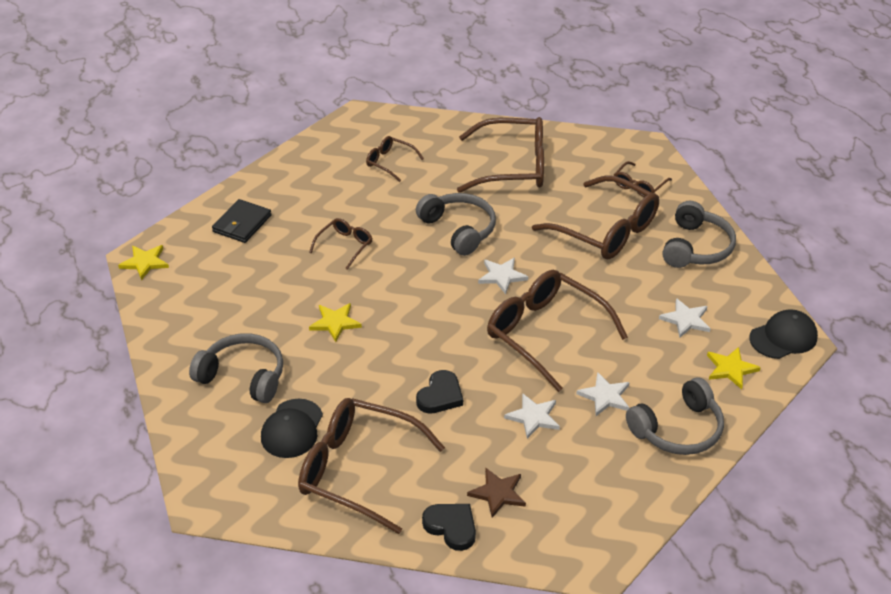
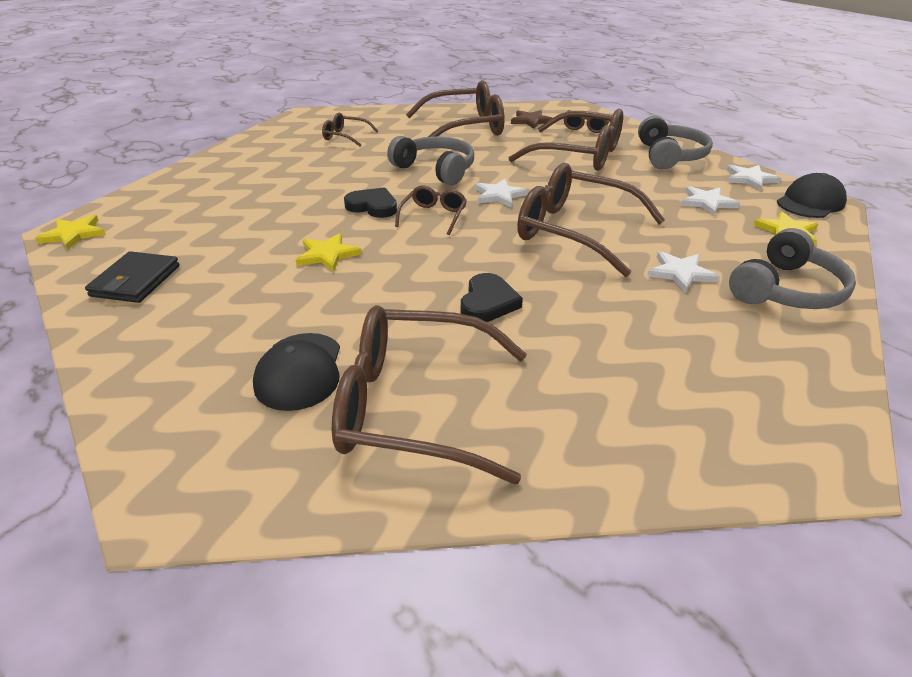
camera: 15 degrees left, 5 degrees down
(242, 224) = (195, 191): black wallet -> black wallet (135, 281)
(243, 376) = (216, 323): grey headphones -> none
(344, 246) = (318, 194): brown glasses -> brown glasses (433, 216)
(451, 527) = (590, 456): black heart -> black heart (373, 206)
(498, 493) = (628, 397): brown star -> brown star (531, 121)
(533, 417) = (614, 305): white star -> white star (750, 179)

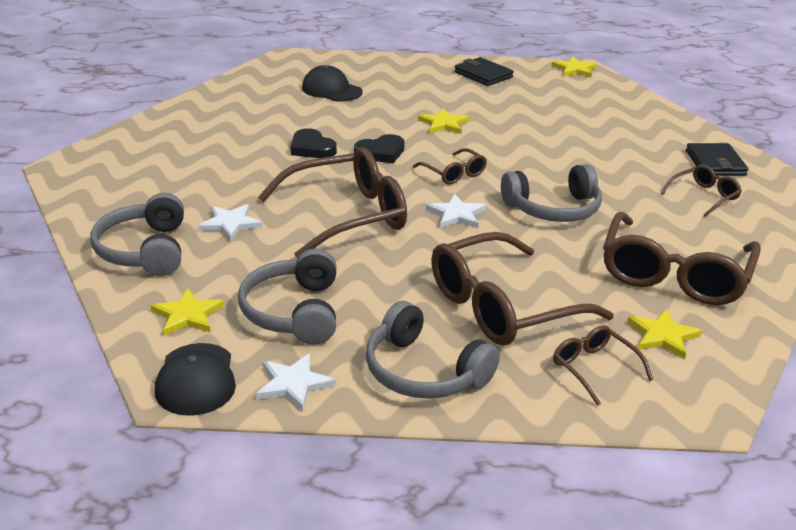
camera: 125 degrees right, 5 degrees down
(281, 141) = (715, 163): none -> black wallet
(373, 206) = (503, 158): black heart -> black heart (381, 152)
(417, 406) = (263, 104): brown glasses -> none
(531, 121) = (662, 336): brown star -> yellow star
(707, 202) = (293, 312): white star -> grey headphones

